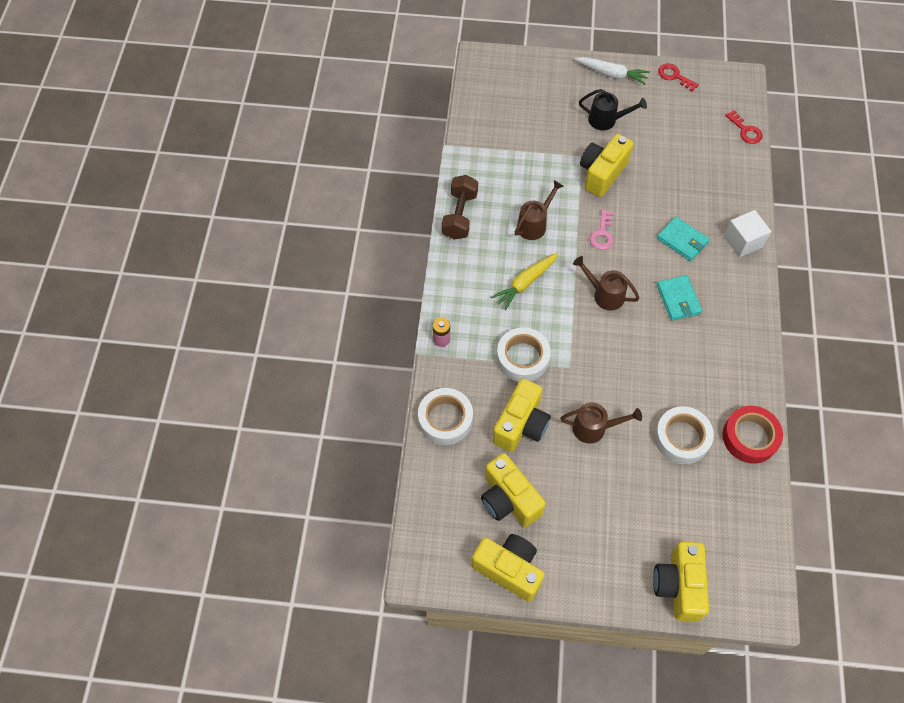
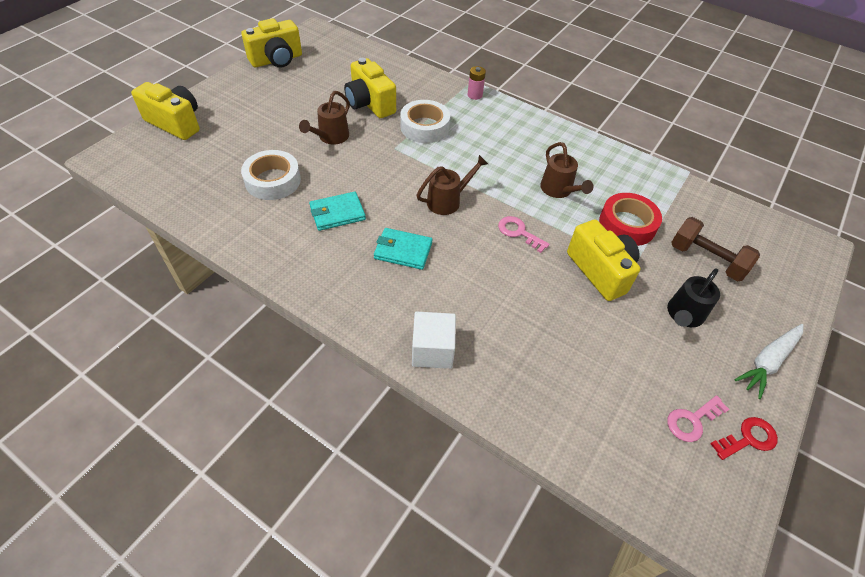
camera: 115 degrees right, 10 degrees down
(445, 419) = (407, 74): white tape -> none
(459, 215) = (595, 149): brown dumbbell -> brown dumbbell (706, 260)
(508, 499) = (321, 77): yellow camera -> none
(525, 283) = (496, 158): yellow carrot -> none
(682, 240) = (470, 293): turquoise wallet -> turquoise wallet (337, 213)
(683, 102) = (692, 420): none -> pink key
(745, 130) = (609, 472): red key -> none
(750, 437) = (228, 223): red tape -> red tape (627, 224)

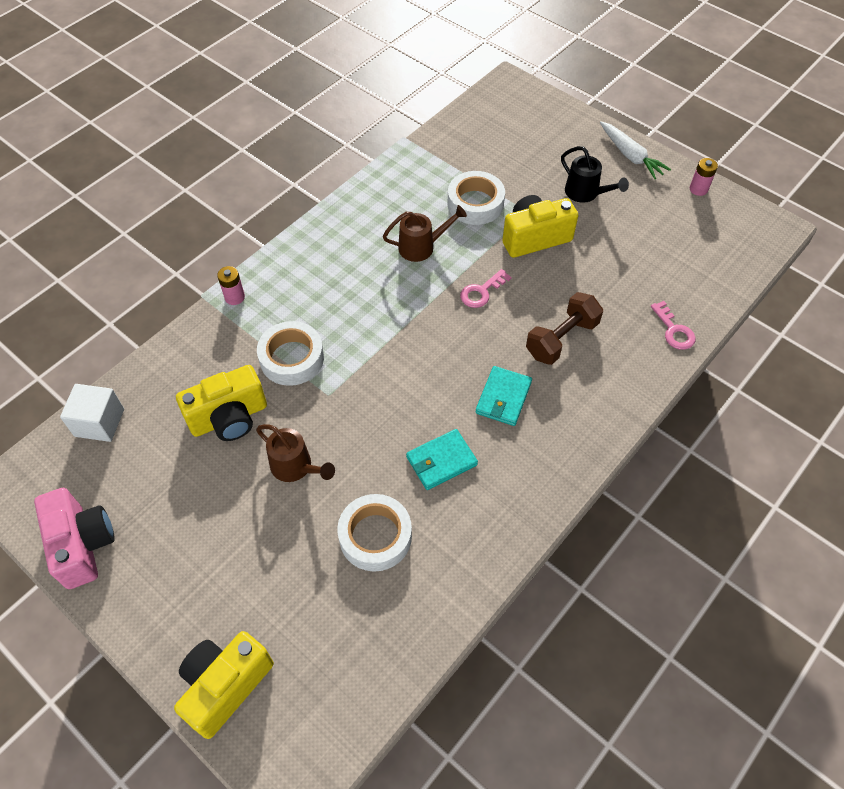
camera: 80 degrees left, 5 degrees up
(277, 60) = (82, 545): yellow camera -> pink camera
(337, 213) = (441, 461): turquoise wallet -> turquoise wallet turned 75 degrees clockwise
(432, 350) = (630, 383): white cube -> white cube (99, 422)
(448, 201) = (429, 348): brown watering can -> none
(627, 224) = (475, 203): red tape -> white tape
(692, 420) = (686, 216): pink key -> pink key (674, 330)
(706, 260) = (522, 160): brown dumbbell -> brown dumbbell (561, 339)
(748, 438) = (698, 189): red key -> pink battery

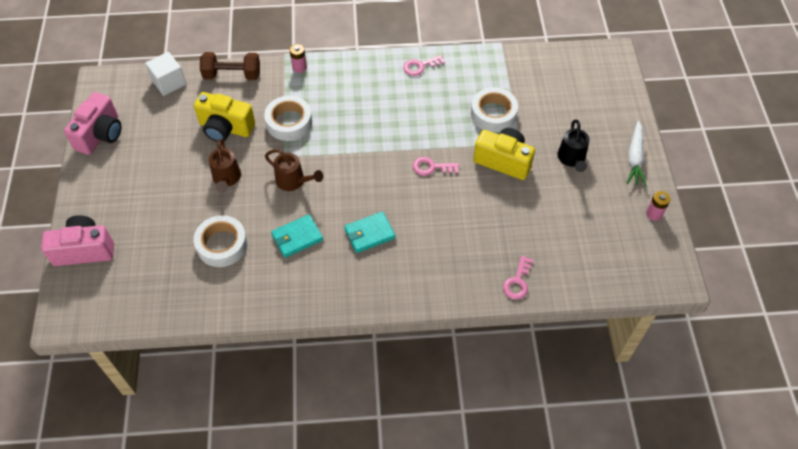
camera: 45 degrees right, 0 degrees up
(225, 686) = (84, 250): yellow camera -> pink camera
(356, 209) = (420, 66): none -> pink key
(422, 247) = (430, 116): brown watering can -> brown watering can (294, 181)
(441, 461) = (297, 237): turquoise wallet -> turquoise wallet turned 45 degrees counterclockwise
(561, 339) = (443, 230): brown dumbbell -> brown dumbbell (232, 75)

